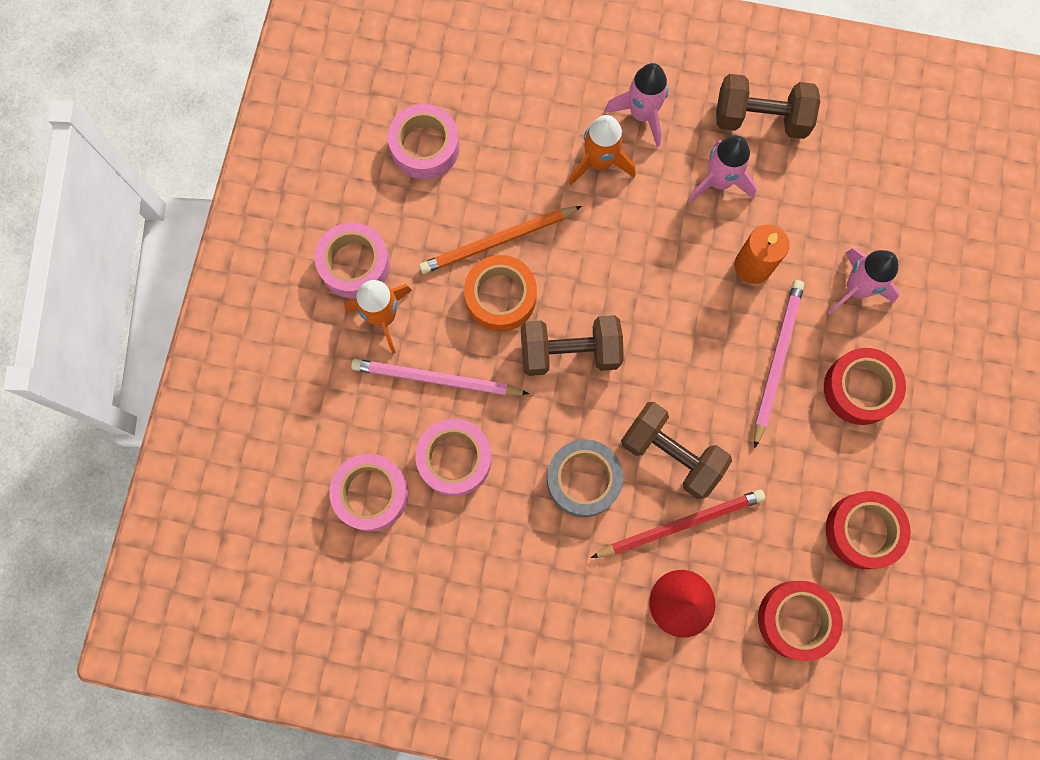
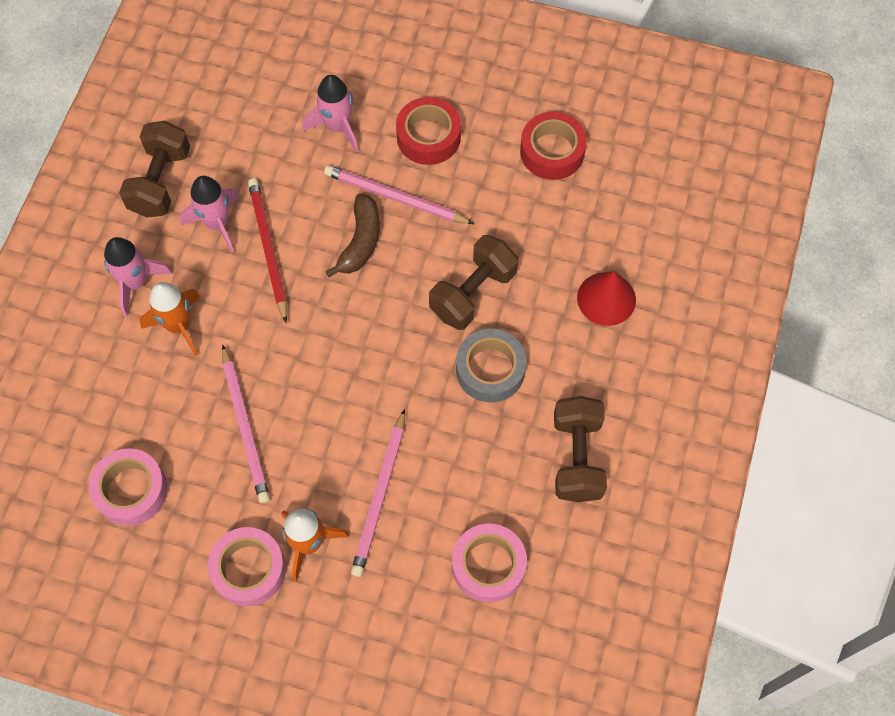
camera: 85 degrees left, 10 degrees down
(454, 459) = (461, 484): pink tape -> none
(498, 241) = (245, 427): orange pencil -> pink pencil
(500, 297) = (303, 429): orange tape -> none
(570, 352) = (367, 370): brown dumbbell -> brown dumbbell (577, 457)
(680, 524) = (536, 292): red pencil -> red pencil (268, 249)
(718, 329) = (360, 241): none -> brown banana
(753, 266) = (304, 205): orange candle -> none
(796, 619) = (624, 211): red tape -> none

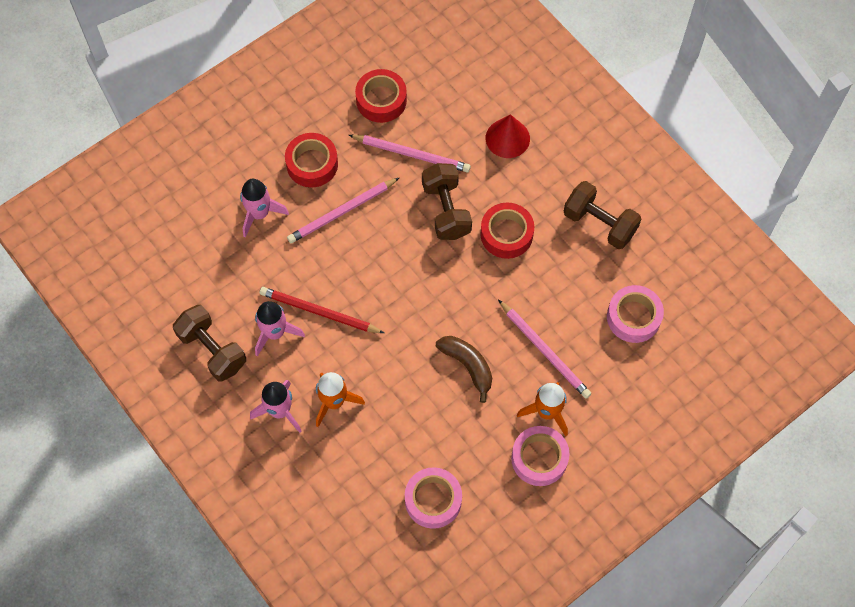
camera: 55 degrees left, 0 degrees up
(245, 427) = (439, 403): pink pencil -> pink pencil (412, 154)
(360, 241) = (357, 253): brown banana -> brown banana (468, 366)
(490, 370) = (506, 234): grey tape -> red tape

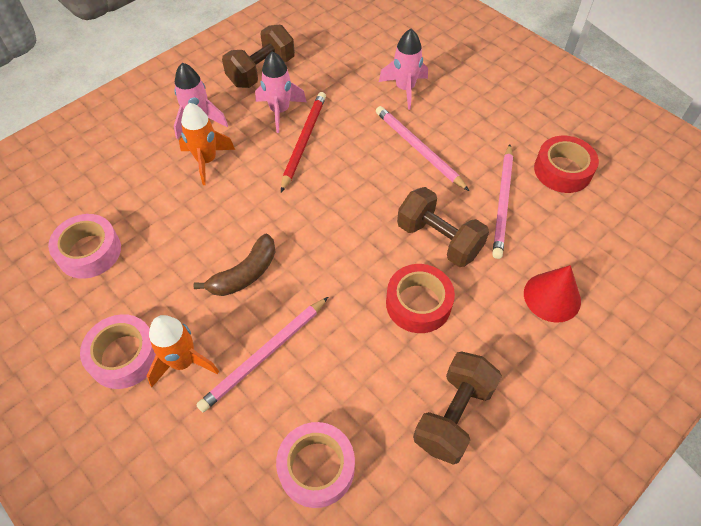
camera: 85 degrees right, 10 degrees down
(312, 164) = (468, 121): red tape -> none
(446, 210) = (439, 239): brown dumbbell -> brown dumbbell turned 60 degrees clockwise

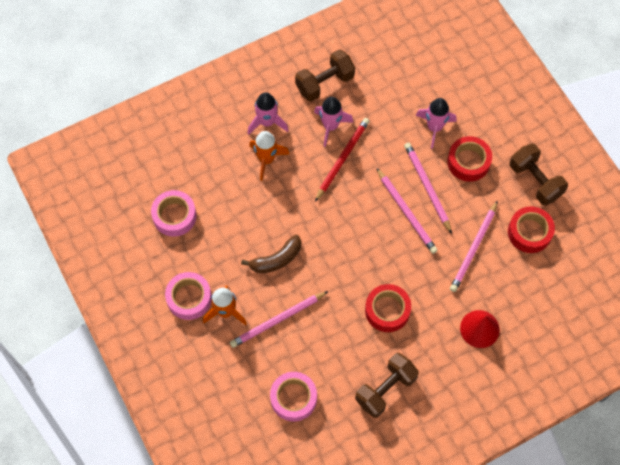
camera: 15 degrees right, 10 degrees up
(403, 181) = (406, 212): none -> pink pencil
(439, 239) = (417, 266): brown dumbbell -> brown dumbbell (535, 181)
(458, 114) = (468, 162): none -> red tape

